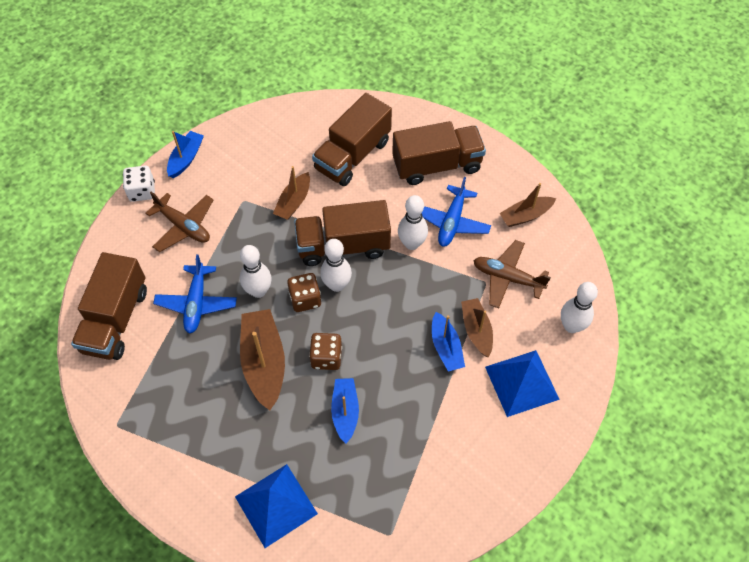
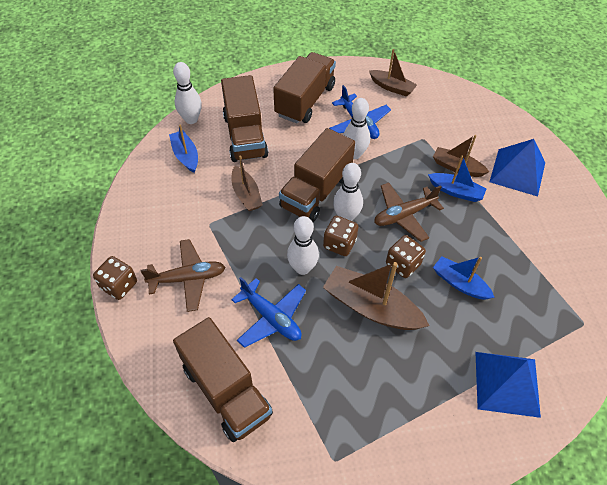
camera: 50 degrees left, 5 degrees down
(142, 191) = (119, 285): white dice -> brown dice
(186, 158) = (124, 234): blue boat -> blue boat (185, 156)
(507, 278) = (430, 126): brown plane -> brown plane (404, 215)
(525, 216) = (392, 87): brown boat -> brown boat turned 75 degrees counterclockwise
(571, 326) = (495, 121): white bowling pin -> white bowling pin (191, 119)

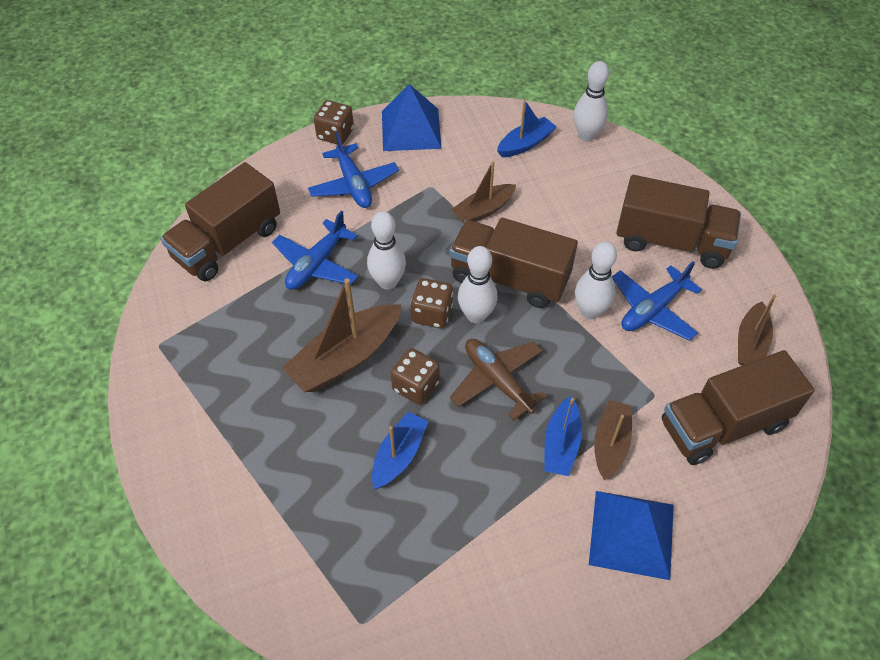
camera: 80 degrees right, 0 degrees up
(188, 278) = (353, 184): brown plane -> blue plane
(245, 136) = (579, 191): brown truck -> brown truck (723, 425)
(371, 307) = (345, 357): brown boat -> brown boat turned 150 degrees counterclockwise
(506, 383) = (259, 515): blue pyramid -> blue pyramid (411, 129)

